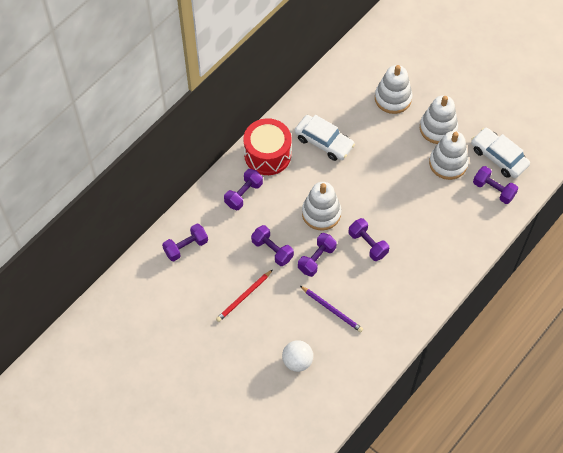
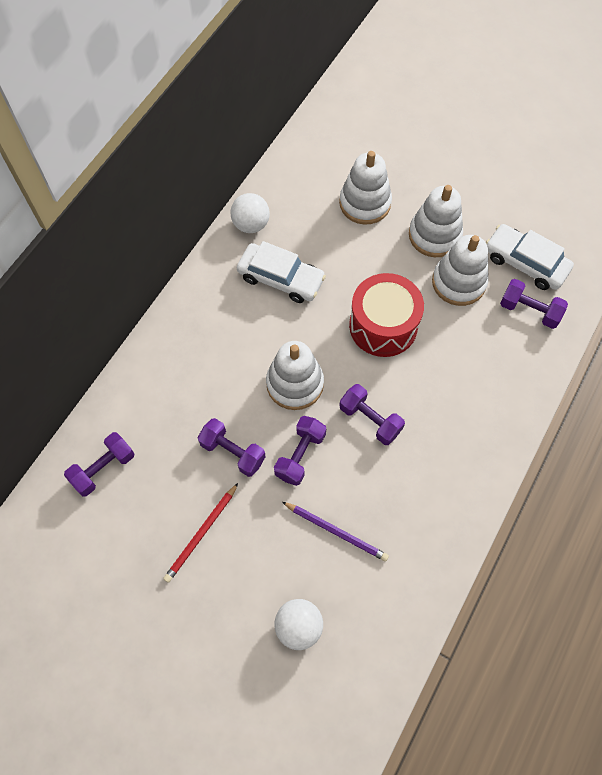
camera: 10 degrees left, 5 degrees up
(243, 194) = (178, 373): purple dumbbell -> none
(267, 155) = (204, 309): red drum -> red drum (383, 326)
(309, 101) = (251, 224): none -> white ball

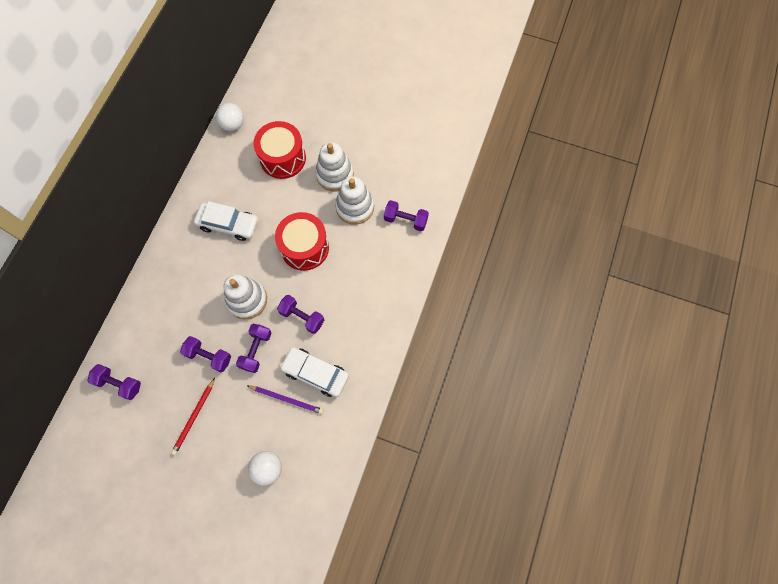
camera: 10 degrees left, 5 degrees up
(103, 469) = (119, 383): purple dumbbell -> purple dumbbell turned 75 degrees clockwise
(251, 224) = (202, 187): white ball -> white ball (233, 125)
(365, 203) = (283, 158): white stacking toy -> red drum
(525, 263) = (400, 185): white car -> white car (315, 373)

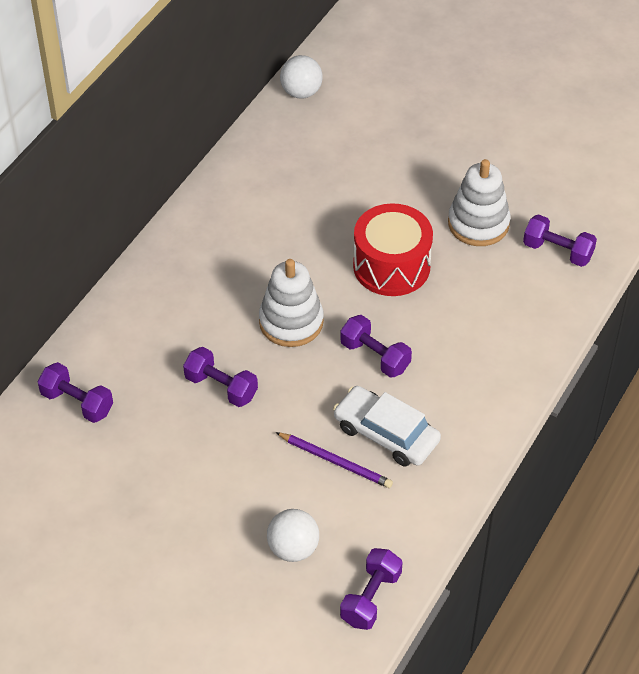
camera: 10 degrees right, 20 degrees down
(194, 417) = (186, 464): red pencil -> none
(228, 224) = (276, 219): white car -> none
(256, 350) = (296, 390): purple dumbbell -> purple dumbbell (370, 598)
(283, 158) = (373, 145): red drum -> none
(335, 175) = (452, 177): white stacking toy -> none

